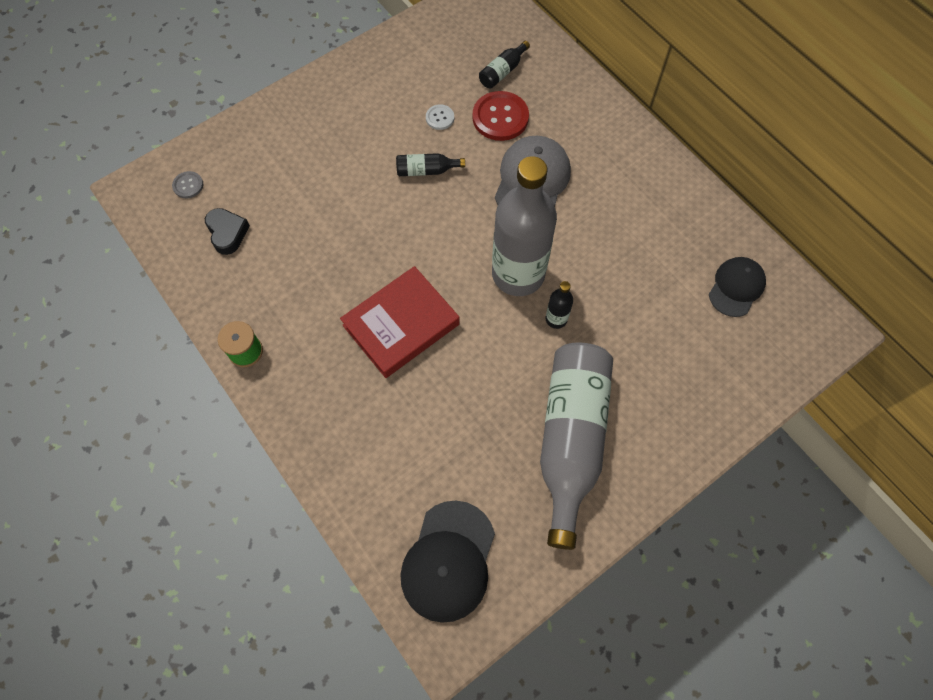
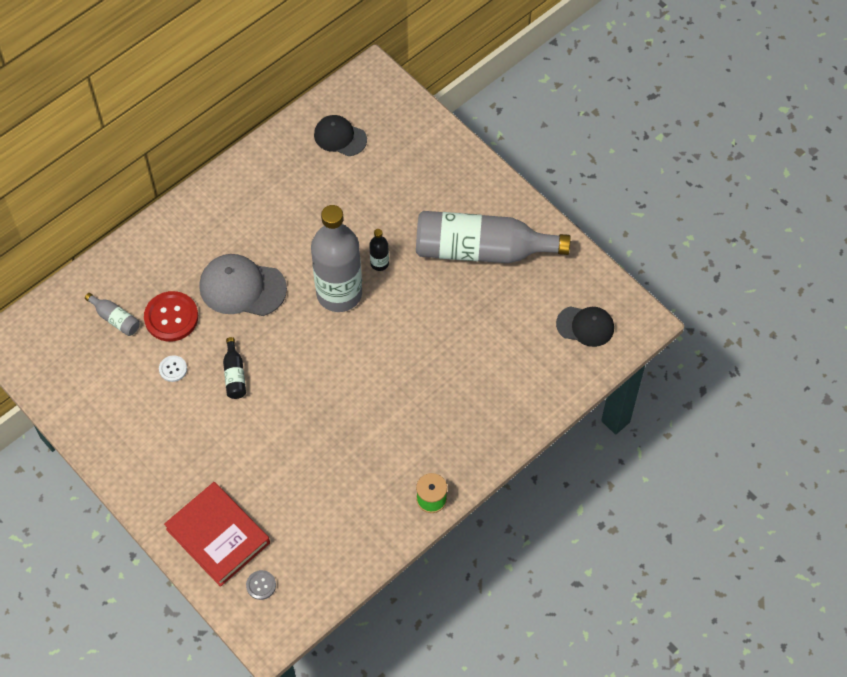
camera: 95 degrees left, 5 degrees down
(227, 233) = (313, 538): black heart -> none
(401, 325) = (395, 379): red book -> red book (218, 536)
(448, 561) = (585, 326): black cap -> black cap, size x0.65
(502, 71) = (115, 319): black bottle -> grey bottle

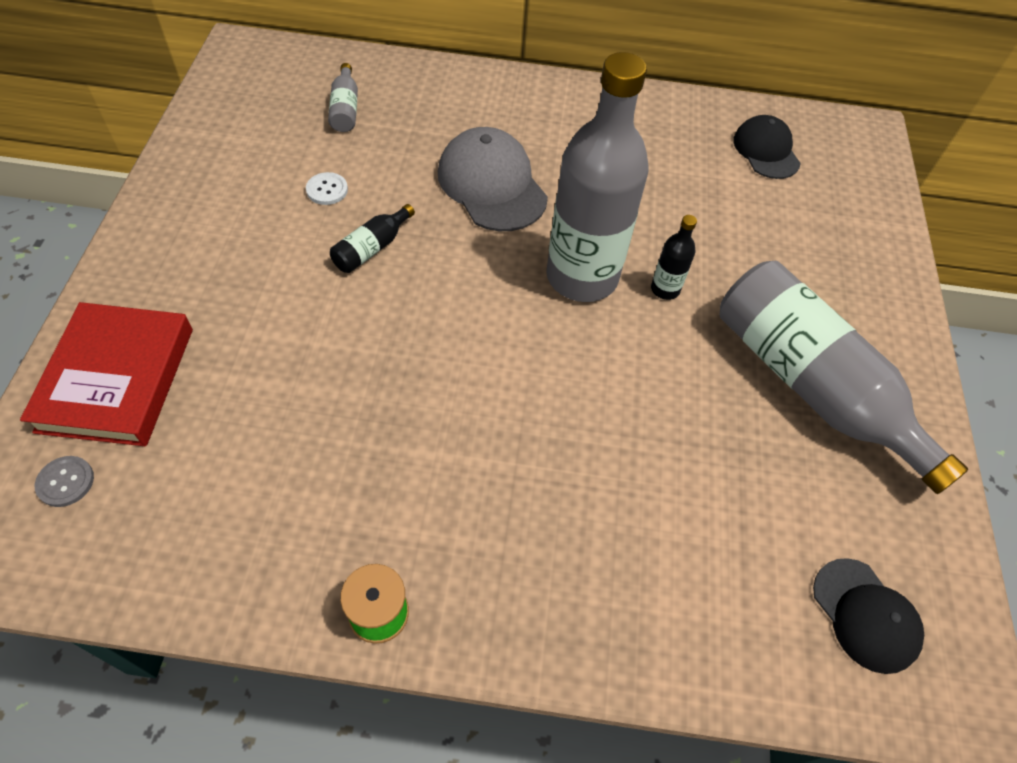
camera: 45 degrees right, 5 degrees down
(171, 317) = (392, 150): red button -> none

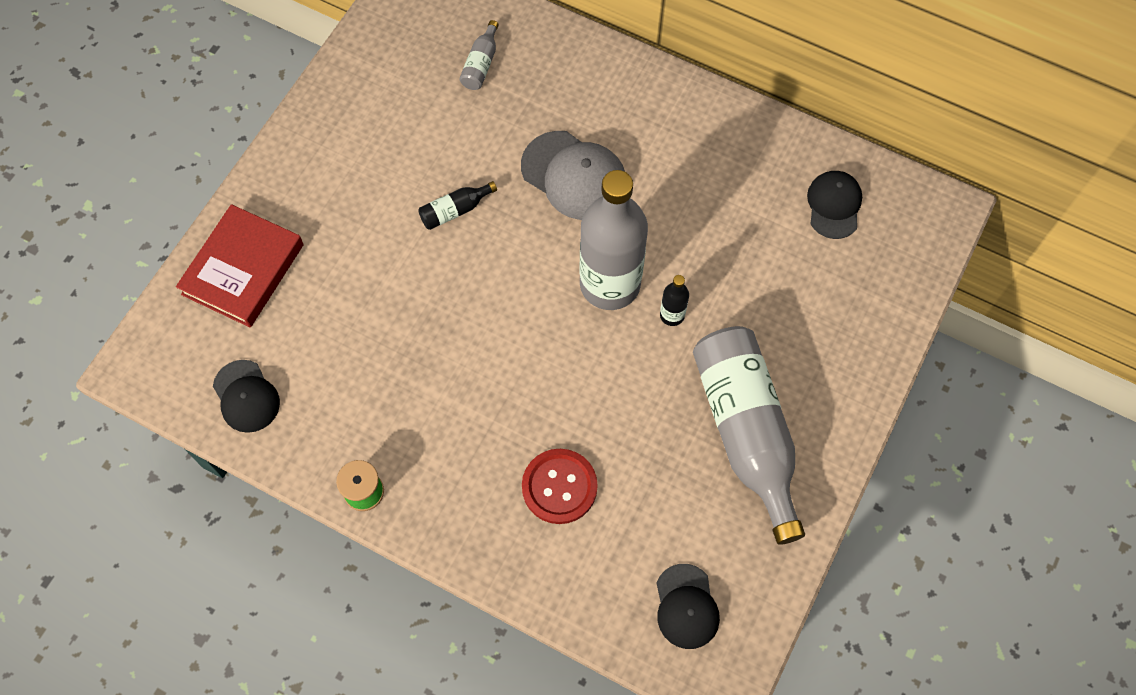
camera: 25 degrees right, 10 degrees up
(65, 482) = (194, 337): grey button -> none
(164, 538) = (246, 396): none -> black cap
(327, 190) = (439, 145): white button -> none
(492, 185) = (574, 176): grey cap -> grey cap turned 135 degrees clockwise
(635, 518) = (559, 487): none -> red button

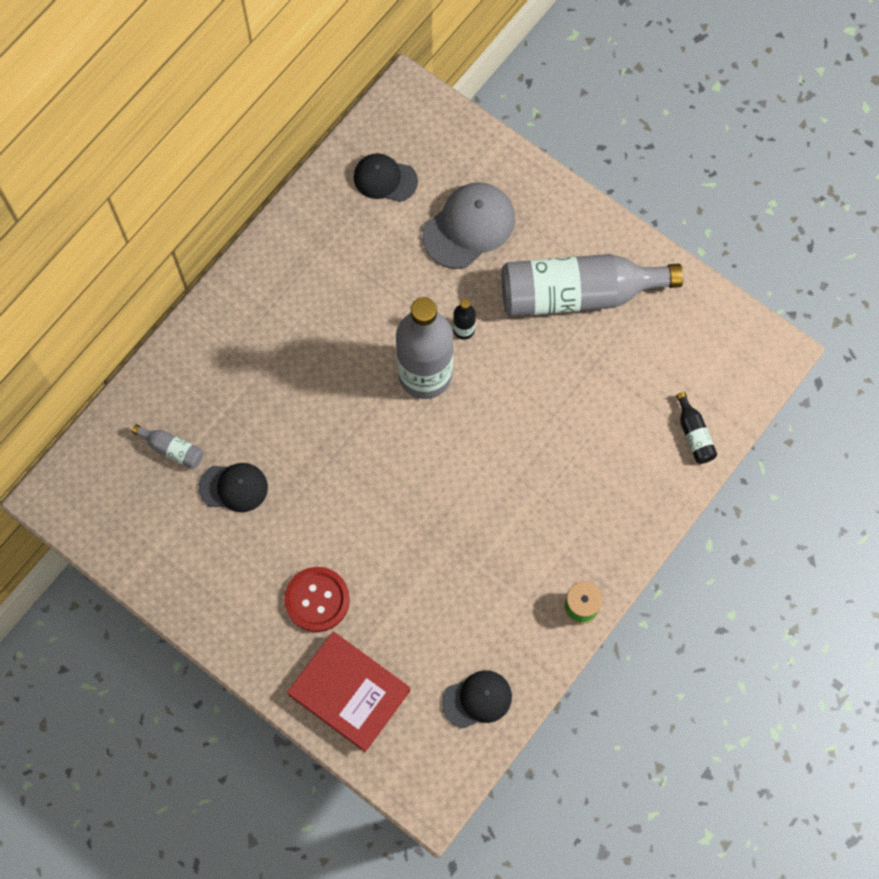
camera: 80 degrees left, 5 degrees up
(455, 210) = (326, 495): black bottle -> black bottle (694, 434)
(559, 487) = (602, 447): red button -> red button (317, 600)
(574, 176) = (311, 386): grey cap -> grey cap (469, 226)
(686, 606) = (714, 368): black cap -> black cap (234, 487)

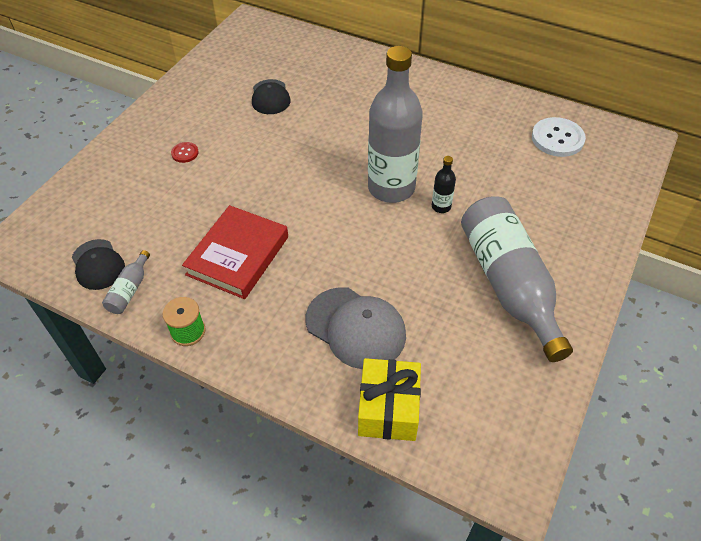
camera: 80 degrees right, 20 degrees down
(172, 449) = (294, 64): grey bottle -> grey bottle (129, 290)
(317, 600) = (185, 153): red button -> red button, size x0.51
(349, 692) = (108, 182): red book -> red book (238, 255)
(385, 179) = (557, 138): black cap -> white button
(469, 226) = (540, 196): grey cap -> grey cap (355, 328)
(694, 434) = (388, 409): black bottle -> yellow gift

